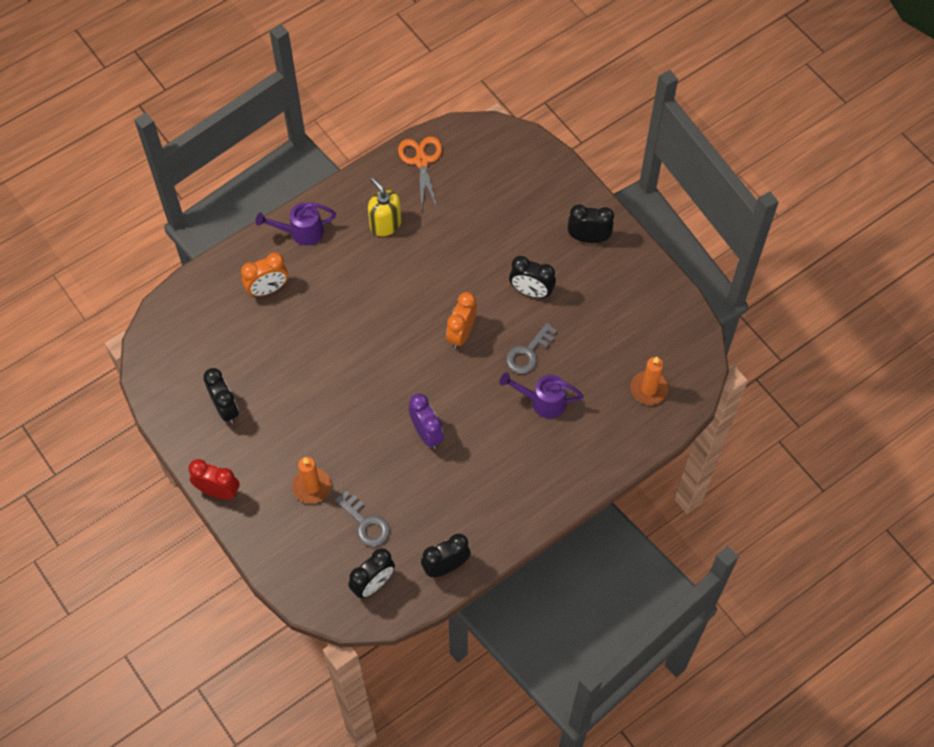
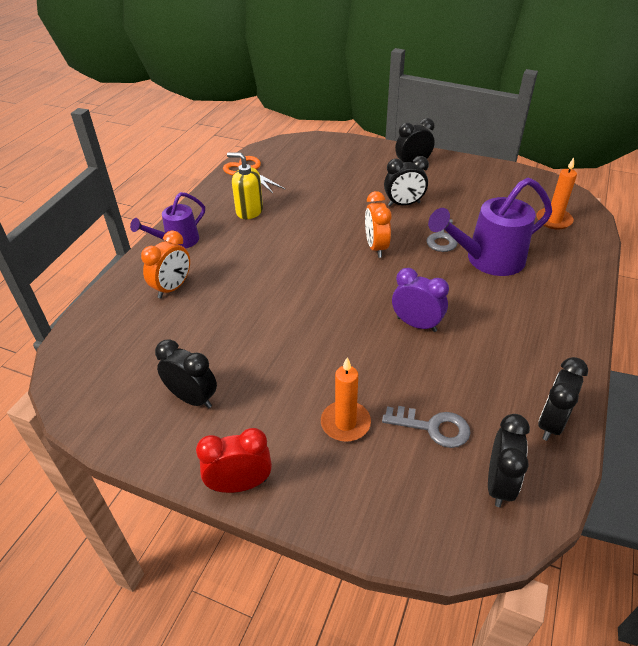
camera: 30 degrees left, 20 degrees down
(543, 401) = (487, 260): purple watering can -> purple watering can, size x1.64

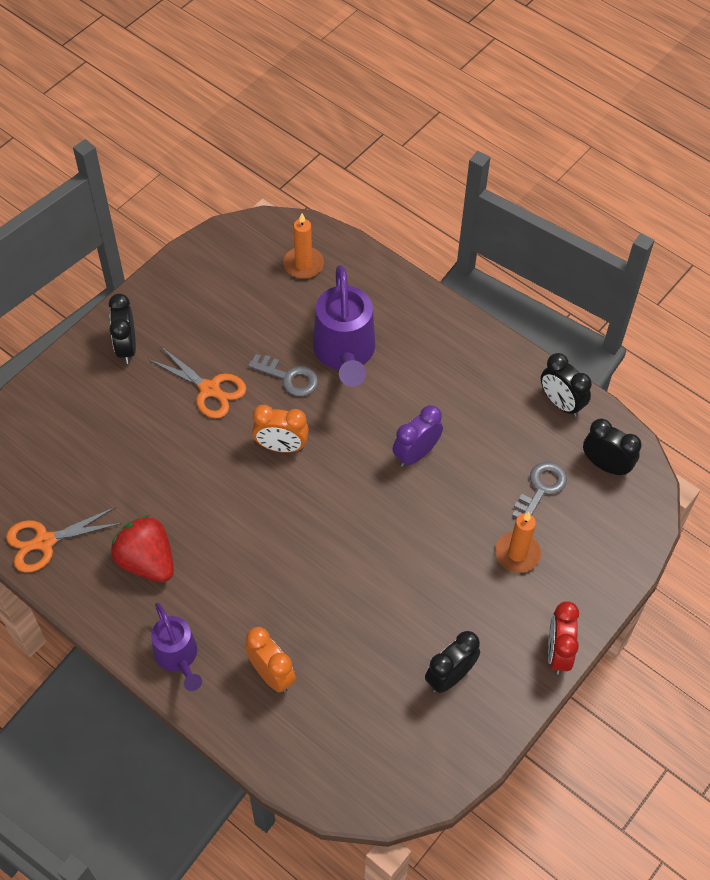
camera: 75 degrees left, 15 degrees up
(249, 211) = (147, 561): yellow soap dispenser -> red strawberry
(404, 204) = (209, 389): black clock -> orange scissors

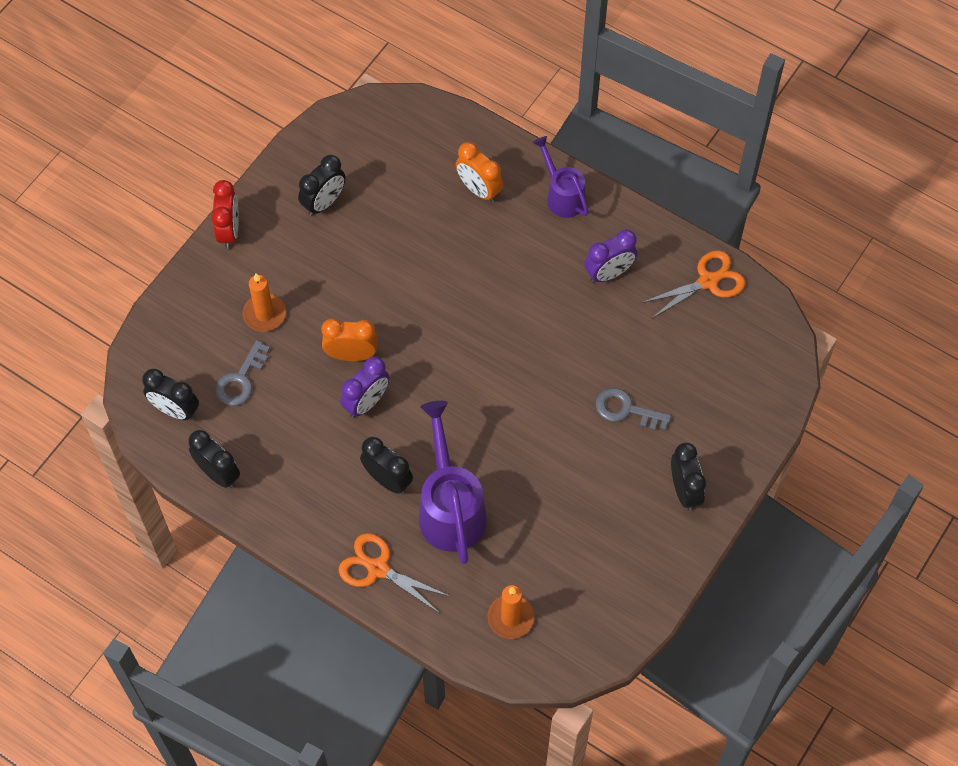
camera: 175 degrees right, 5 degrees up
(147, 561) = (609, 273): red strawberry -> purple clock
(209, 389) = (586, 451): orange scissors -> orange scissors (378, 569)
(281, 446) = (502, 396): orange clock -> orange clock (351, 355)
(289, 377) = (506, 473): grey key -> grey key (626, 410)
(400, 382) = (387, 480): none -> black clock

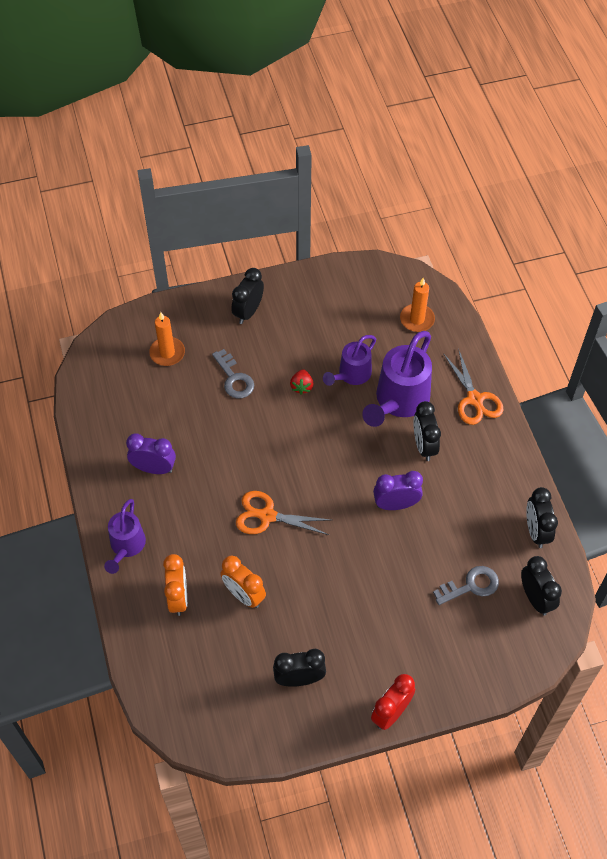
camera: 140 degrees left, 5 degrees down
(264, 314) = (416, 622): orange candle -> orange candle (167, 353)
(351, 355) = (378, 545): orange clock -> orange clock (244, 595)
(520, 501) = (351, 375): none -> purple watering can
(556, 451) = (302, 386): none -> red strawberry
(708, 281) = (98, 415): orange scissors -> orange scissors (267, 516)

